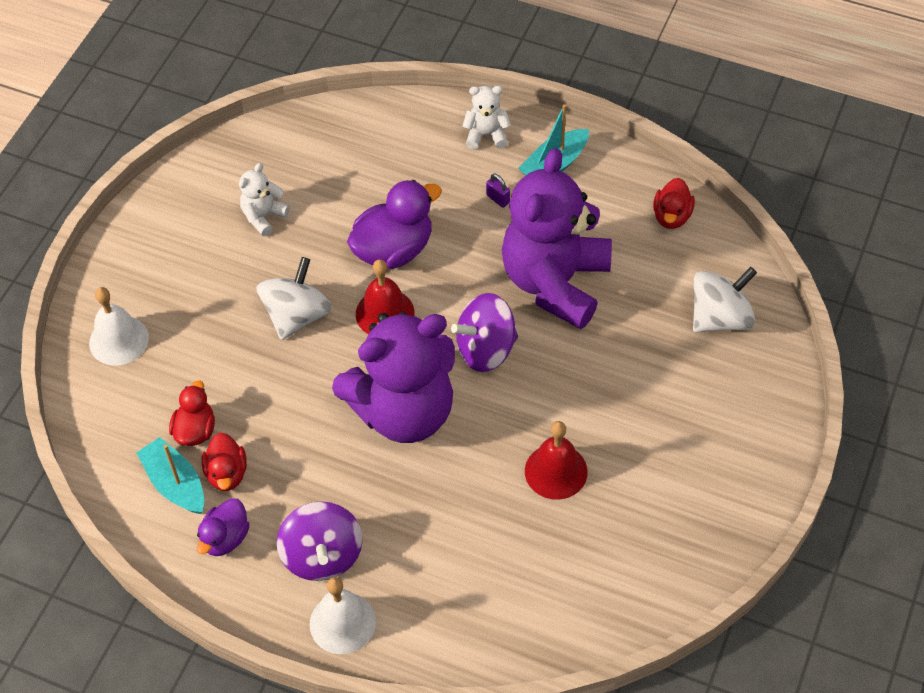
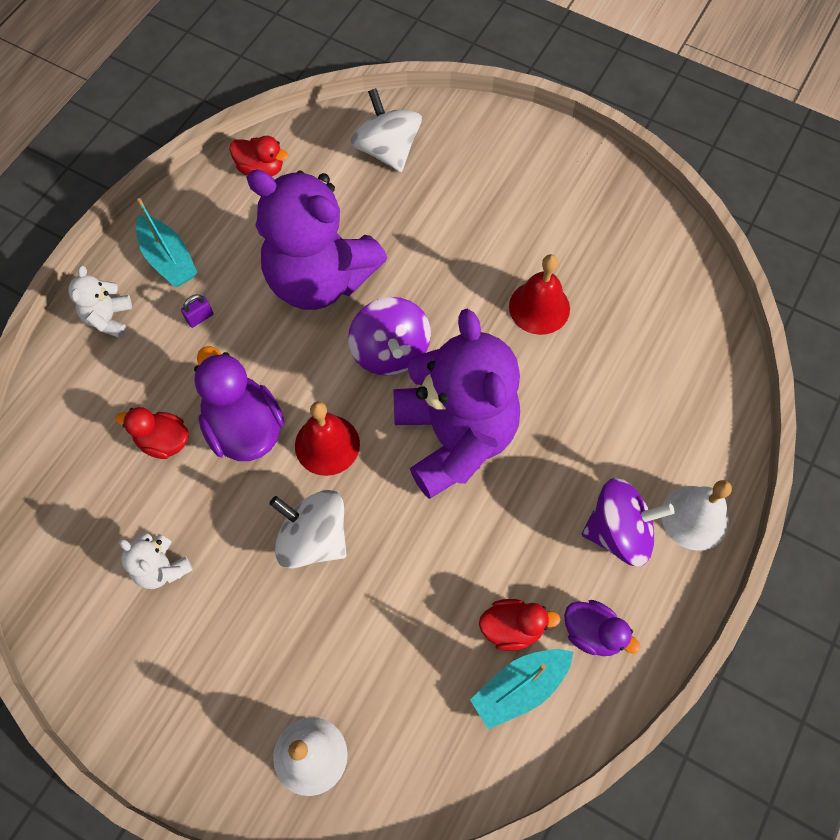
camera: 85 degrees left, 10 degrees up
(195, 430) = (452, 662): red duck -> red duck (163, 441)

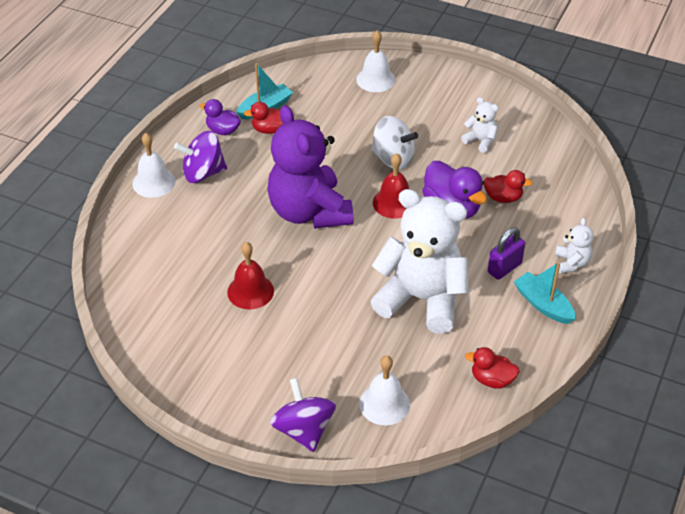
camera: 175 degrees right, 20 degrees down
(200, 317) = (504, 268): purple padlock -> purple padlock, size x1.83
(319, 279) = (421, 299): purple teddy bear -> white teddy bear
(387, 150) = (384, 404): white spinning top -> white bell
(390, 351) = (359, 256): purple spinning top -> purple spinning top (303, 430)

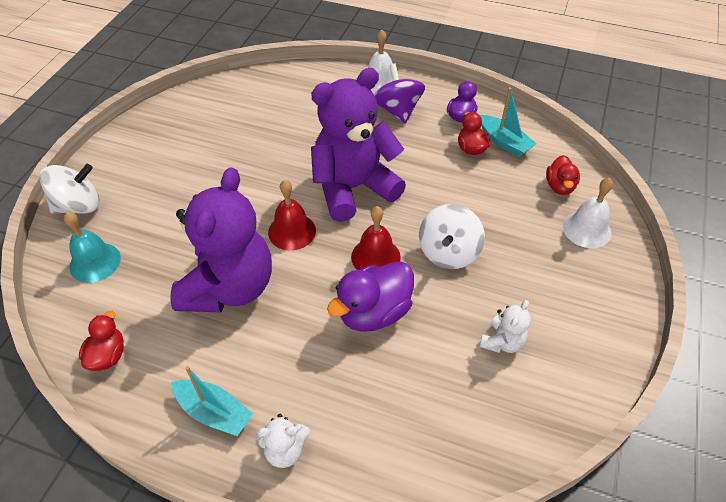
camera: 85 degrees right, 5 degrees up
(250, 291) = (246, 156): red bell -> red bell (292, 231)
(303, 430) = (79, 206): purple spinning top -> white spinning top
(384, 404) = (95, 262): white bell -> turquoise bell
(421, 299) = (229, 287): white teddy bear -> purple teddy bear
(503, 198) = (399, 368): red duck -> red duck (559, 186)
(504, 268) = (276, 369): purple padlock -> none
(543, 305) = (214, 412): turquoise boat -> turquoise boat turned 75 degrees clockwise

